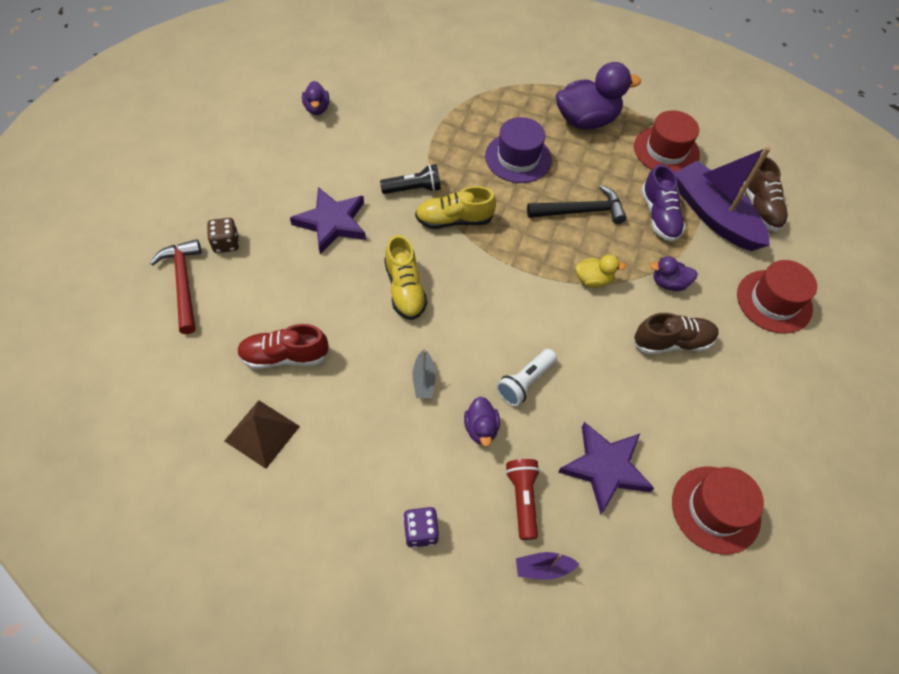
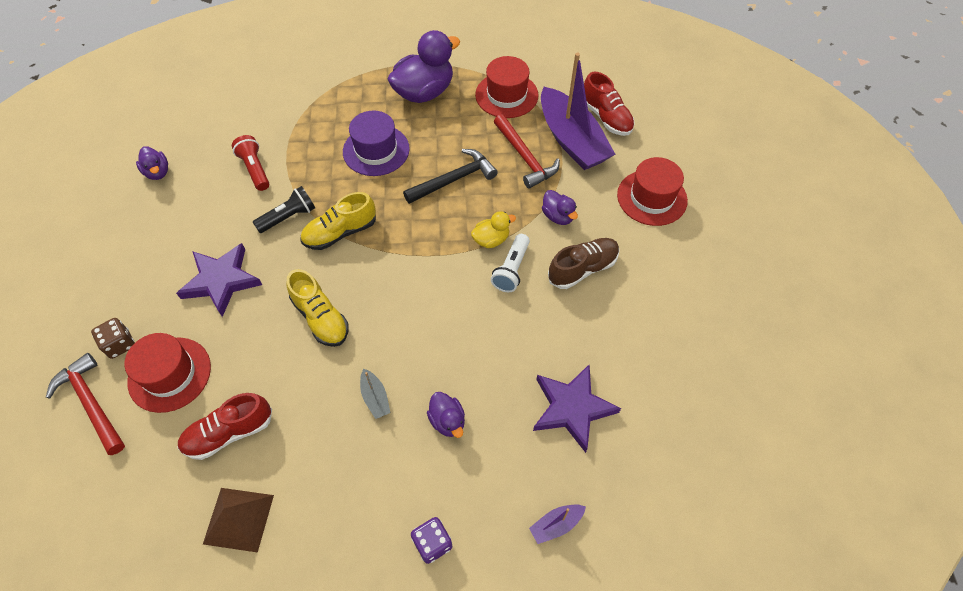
camera: 20 degrees left, 0 degrees up
(522, 499) = (512, 470): red flashlight -> red flashlight (255, 169)
(525, 382) = (469, 360): white flashlight -> white flashlight (511, 269)
(659, 216) = (525, 157): purple shoe -> red hammer
(668, 283) = (558, 216): purple duck -> purple duck turned 105 degrees counterclockwise
(714, 216) = (571, 140): purple boat -> purple boat turned 150 degrees counterclockwise
(715, 509) = (678, 403): red hat -> red hat (169, 374)
(759, 206) = (606, 117): brown shoe -> red shoe

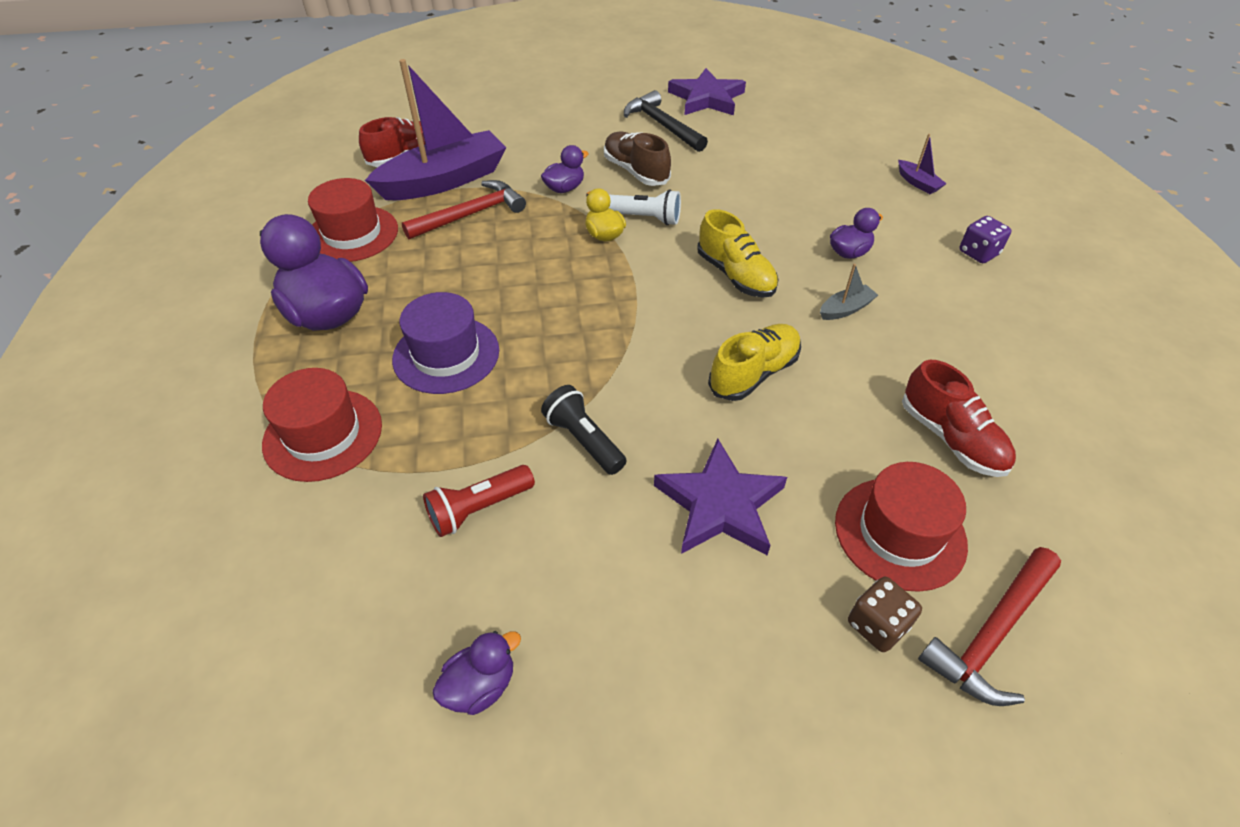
camera: 95 degrees left, 10 degrees down
(239, 519) = (1046, 405): brown pyramid -> none
(340, 232) = (608, 374): yellow shoe -> yellow shoe (735, 275)
(454, 179) = (507, 271): black hammer -> black hammer (662, 125)
(572, 408) = (801, 176): purple star -> purple star (707, 98)
(652, 197) = (535, 130): red hat -> red hat (323, 434)

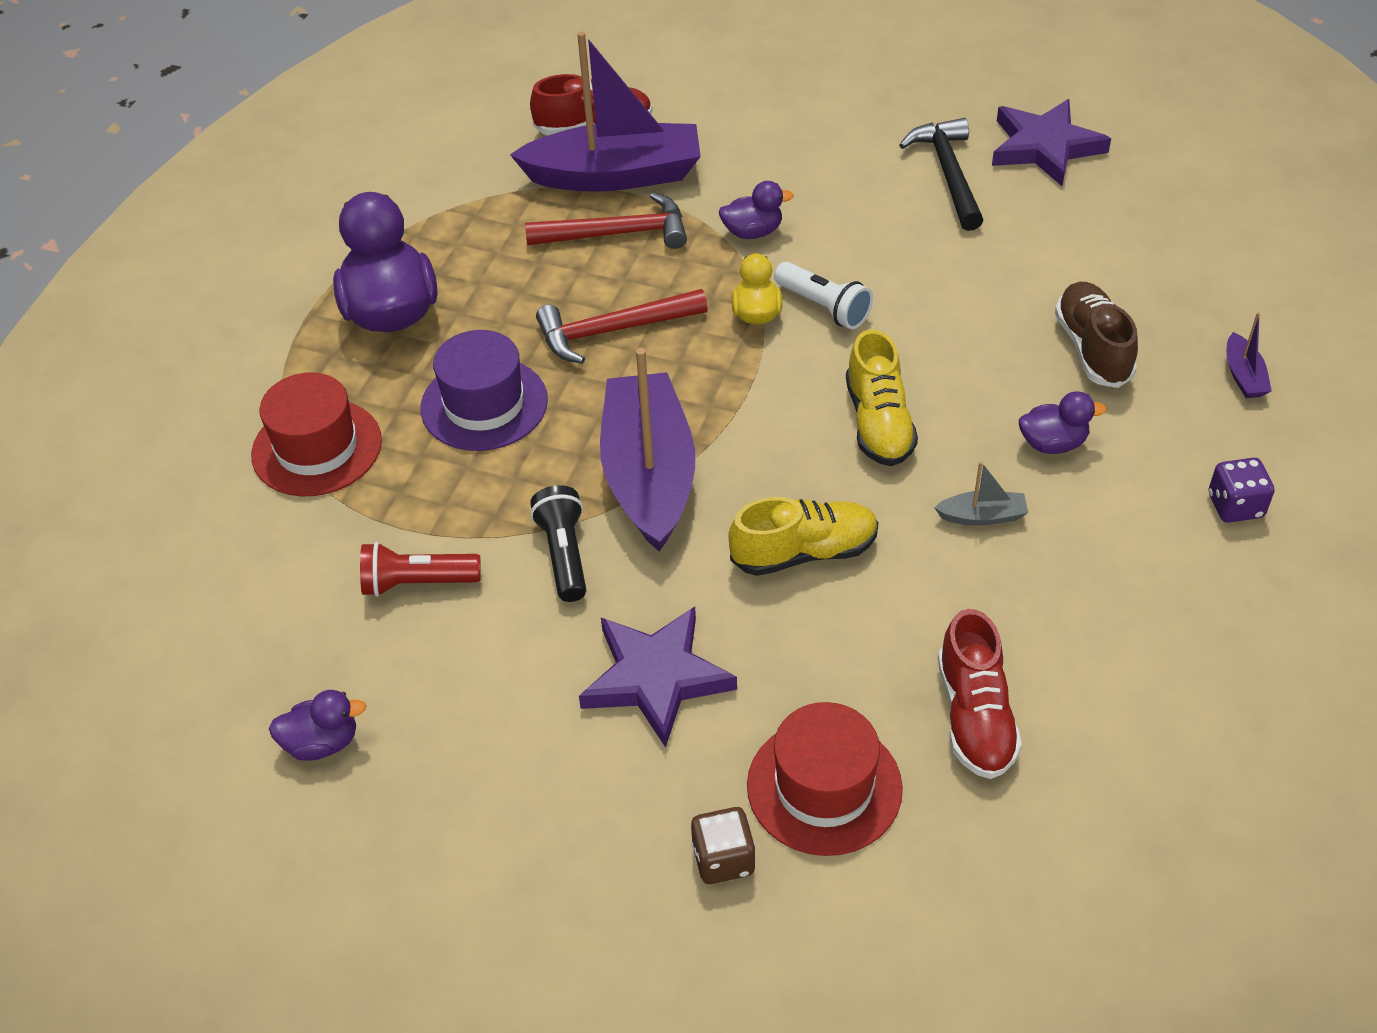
camera: 30 degrees right, 0 degrees up
(352, 234) = (471, 217): red hat -> none
(607, 361) = (649, 476): none -> purple boat
(636, 171) = (860, 235): brown shoe -> brown shoe (1092, 348)
(991, 633) = (834, 920): red hammer -> red hammer (612, 330)

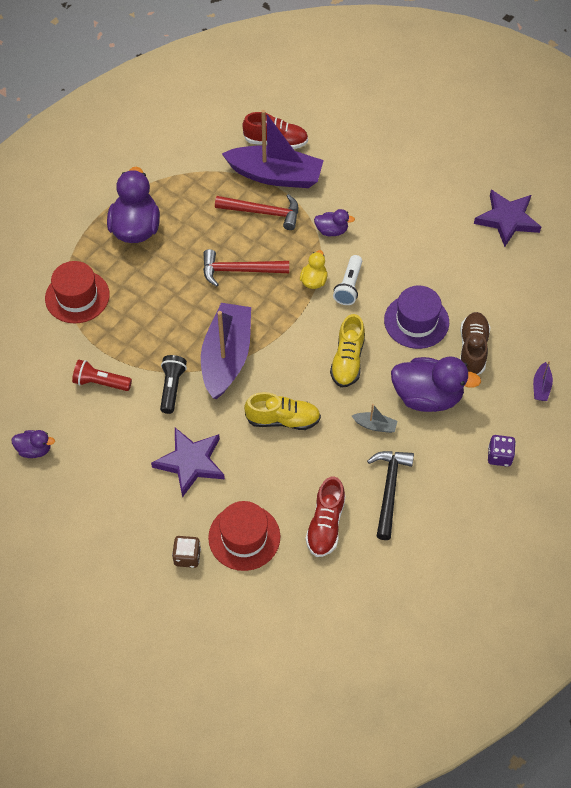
camera: 15 degrees right, 10 degrees up
(484, 404) = (163, 295): purple hat -> purple hat (416, 321)
(824, 307) = (349, 286): white flashlight -> white flashlight turned 45 degrees clockwise
(948, 173) = (448, 222): black hammer -> black hammer (389, 489)
(1053, 443) = (427, 396): purple duck -> purple duck, size x1.99

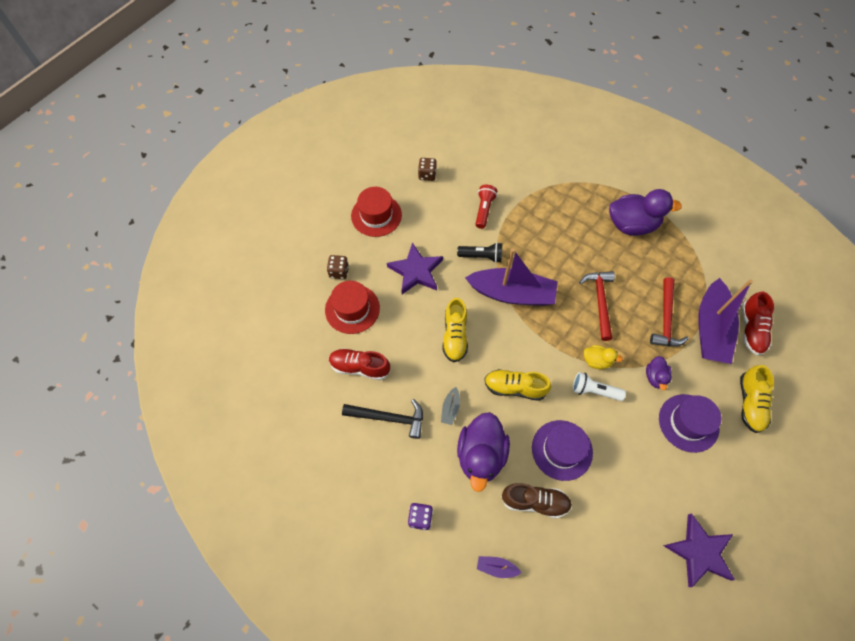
camera: 90 degrees right, 5 degrees up
(35, 449) = (427, 175): purple duck -> brown dice
(77, 296) = (560, 190): red hat -> red hat (376, 215)
(358, 157) = (750, 403): none -> yellow shoe
(381, 209) = (688, 423): none -> purple hat

